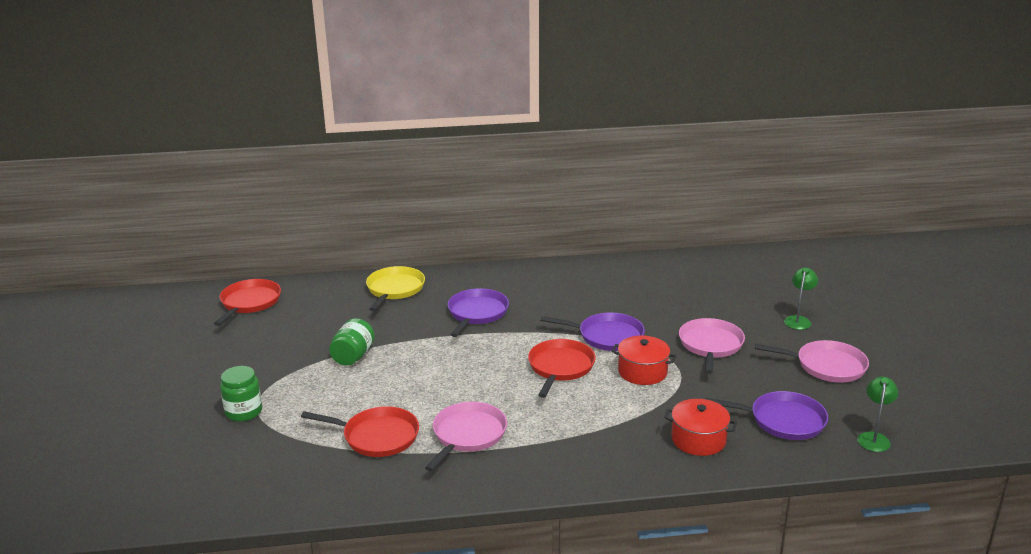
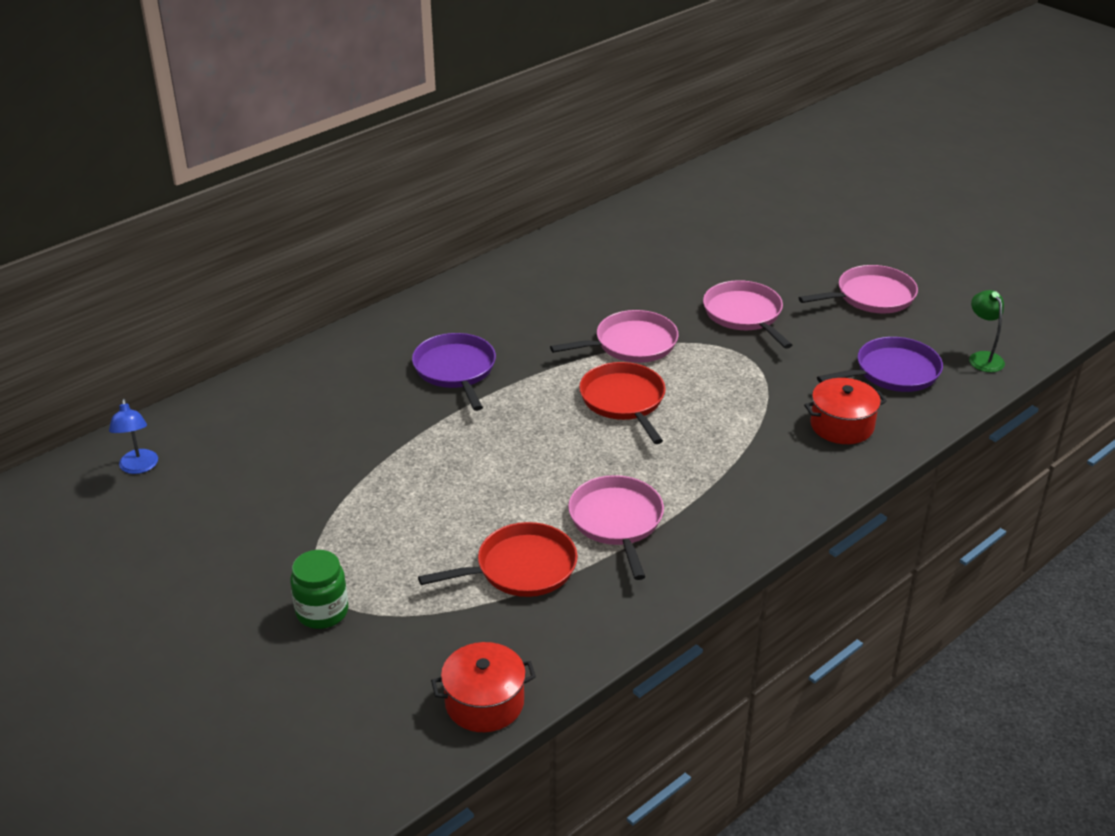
camera: 35 degrees left, 10 degrees up
(249, 302) = (139, 467): red pan -> blue lamp
(353, 356) = (371, 484): green jar -> none
(394, 289) = (316, 376): yellow pan -> none
(607, 336) = (631, 344): purple pan -> pink pan
(642, 372) = (712, 372): red pot -> red pot (484, 702)
(798, 320) = (795, 253): green lamp -> none

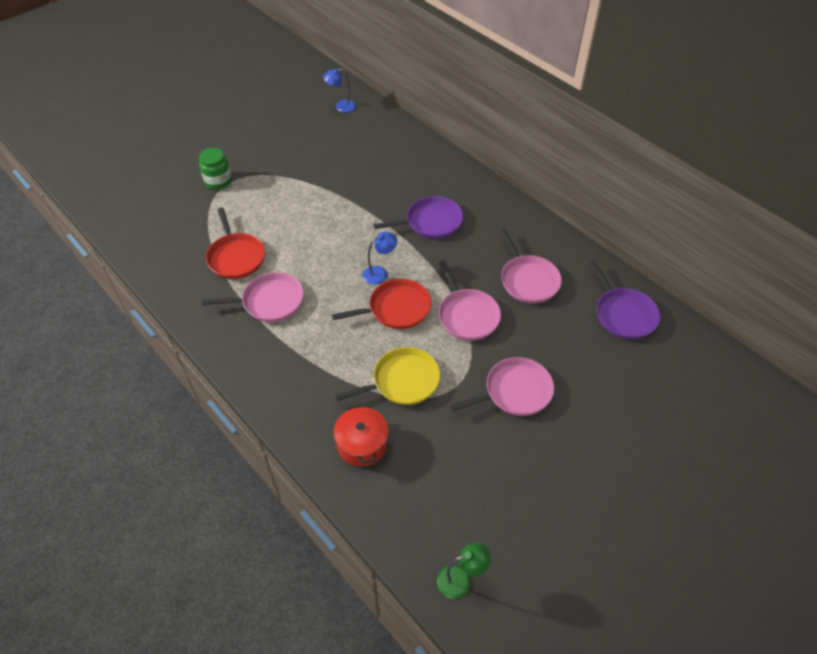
camera: 90 degrees right, 15 degrees up
(484, 702) = (138, 244): red pot -> none
(557, 416) = (380, 273): none -> blue lamp
(743, 395) = (402, 381): none -> yellow pan
(871, 296) = (556, 497): pink pan -> pink pan (528, 280)
(893, 372) = (435, 495): purple pan -> purple pan (623, 314)

